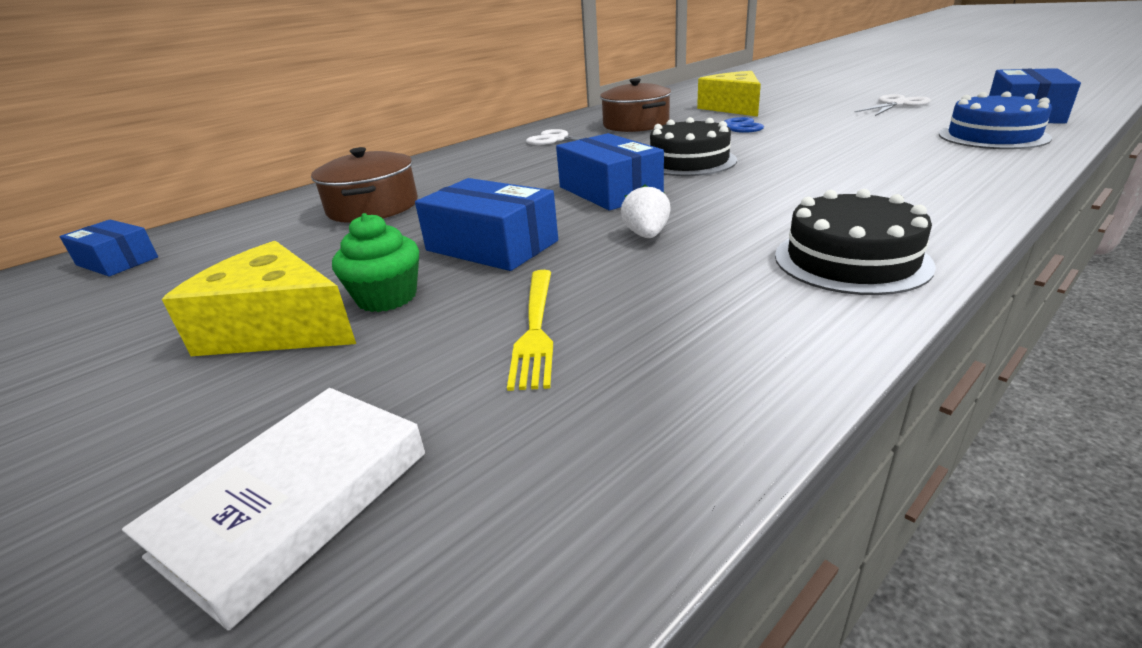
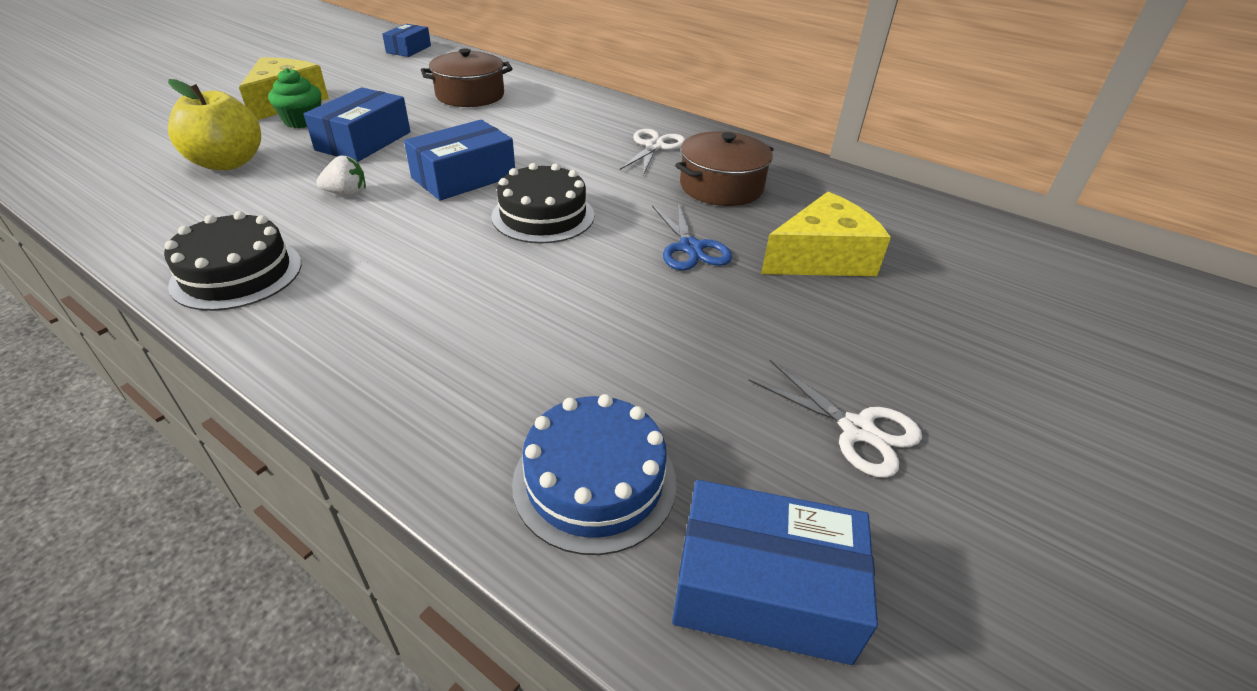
camera: 75 degrees right, 10 degrees up
(296, 502) = (130, 131): white book -> none
(535, 329) = (228, 163): yellow fork -> yellow apple

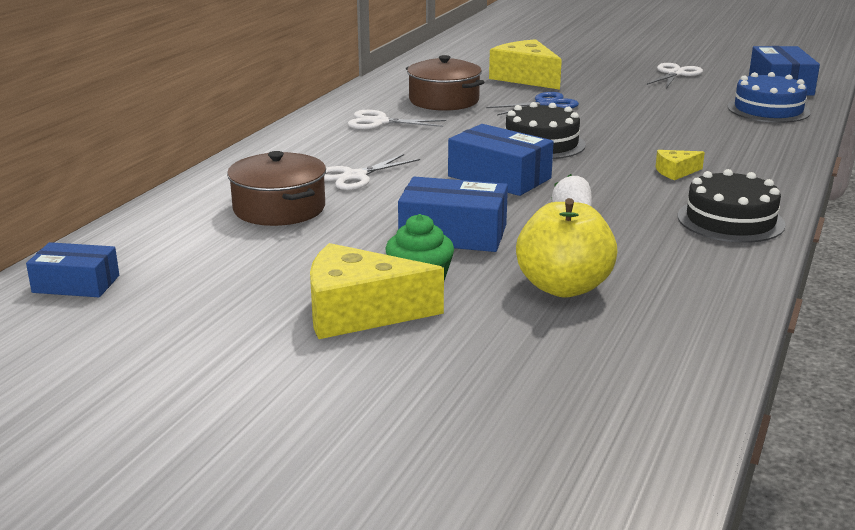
camera: 100 degrees left, 15 degrees down
(393, 279) = (675, 172): none -> yellow cheese
(514, 122) = (355, 176): none -> white scissors

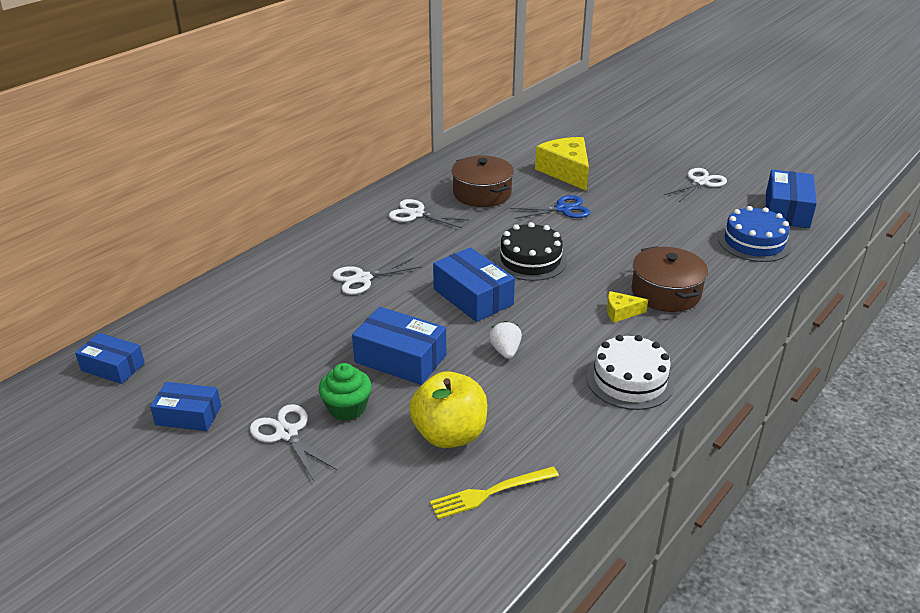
camera: 15 degrees right, 10 degrees up
(214, 313) = (188, 415): none -> blue box
(279, 208) = (288, 307): brown pot -> brown pot (665, 292)
(359, 312) = (287, 433): yellow cheese -> white scissors
(652, 328) = (490, 493): none -> yellow fork
(730, 220) = (629, 380): black cake -> white cake

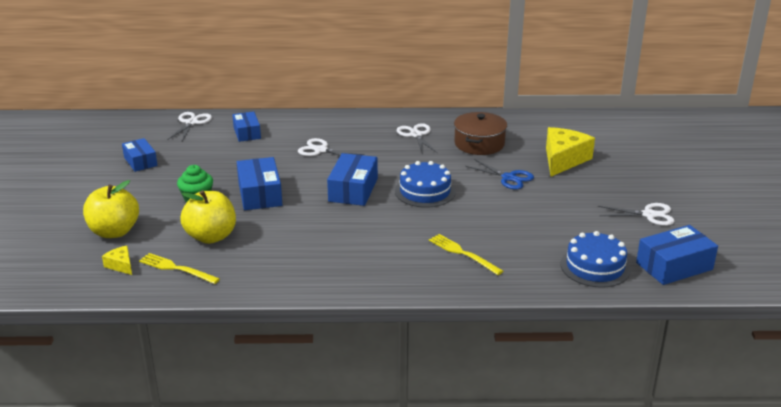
camera: 50 degrees right, 5 degrees down
(113, 367) = (153, 126): blue box -> blue box (247, 133)
(287, 433) = (157, 192): white scissors -> white scissors (191, 123)
(338, 512) = (114, 232): none -> yellow apple
(505, 351) = (311, 222): white strawberry -> none
(530, 260) = (425, 191): black cake -> blue cake
(621, 312) = (412, 245): yellow cheese -> yellow cheese (121, 265)
(629, 380) = (340, 275): white cake -> none
(665, 292) = (463, 253): brown pot -> yellow fork

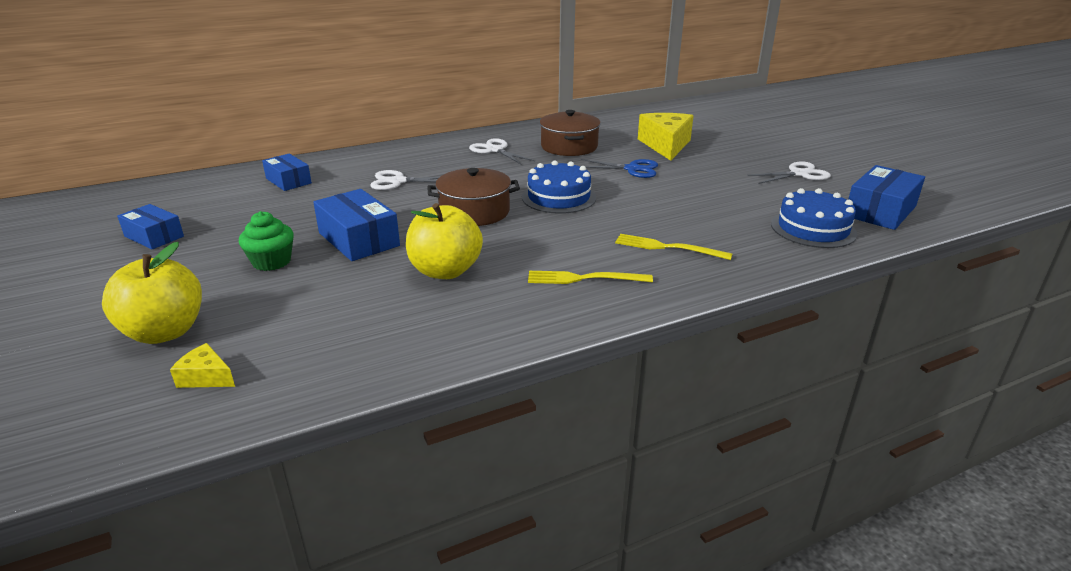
camera: 25 degrees left, 0 degrees up
(176, 268) = (305, 358): yellow fork -> yellow fork (584, 278)
(191, 123) = (203, 183): white scissors -> none
(211, 236) = (328, 303): yellow apple -> yellow apple (445, 271)
(353, 190) = (474, 212): blue box -> brown pot

